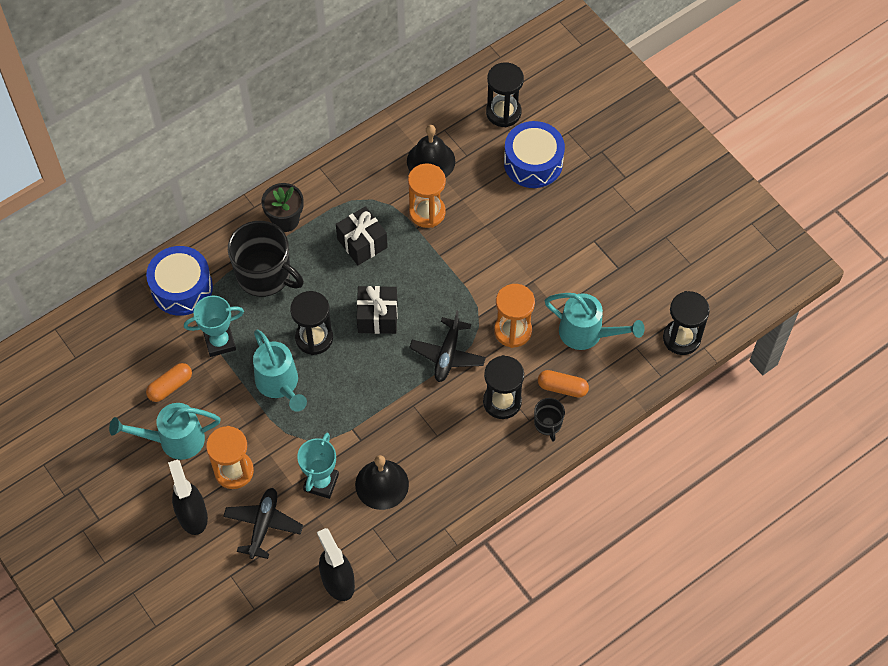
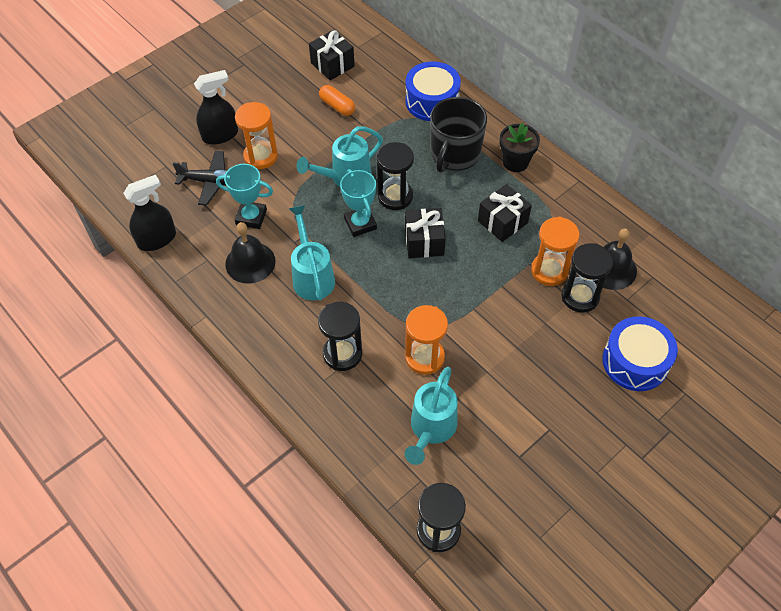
camera: 85 degrees right, 5 degrees down
(100, 387) = (332, 65): none -> black gift
(174, 440) = (288, 115): turquoise watering can -> turquoise watering can (312, 276)
(220, 342) = (383, 132): turquoise trophy -> turquoise trophy (360, 224)
(447, 355) = (390, 302): black plane -> none
(503, 112) = (691, 328): black hourglass -> black hourglass (580, 297)
(548, 424) = (320, 398): black mug -> none
(562, 388) = (363, 408): orange capsule -> none

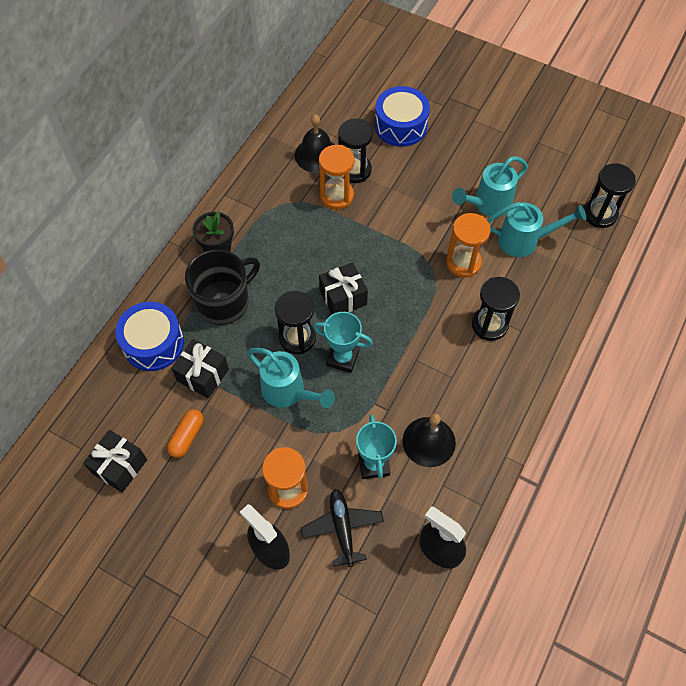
camera: 110 degrees left, 5 degrees up
(312, 276) = (420, 379): turquoise watering can -> turquoise watering can (488, 204)
(360, 224) = (342, 358): turquoise trophy -> turquoise trophy turned 60 degrees clockwise
(454, 154) = (224, 302): black mug -> black mug turned 45 degrees counterclockwise
(502, 222) = (295, 242): black gift -> black gift (203, 375)

